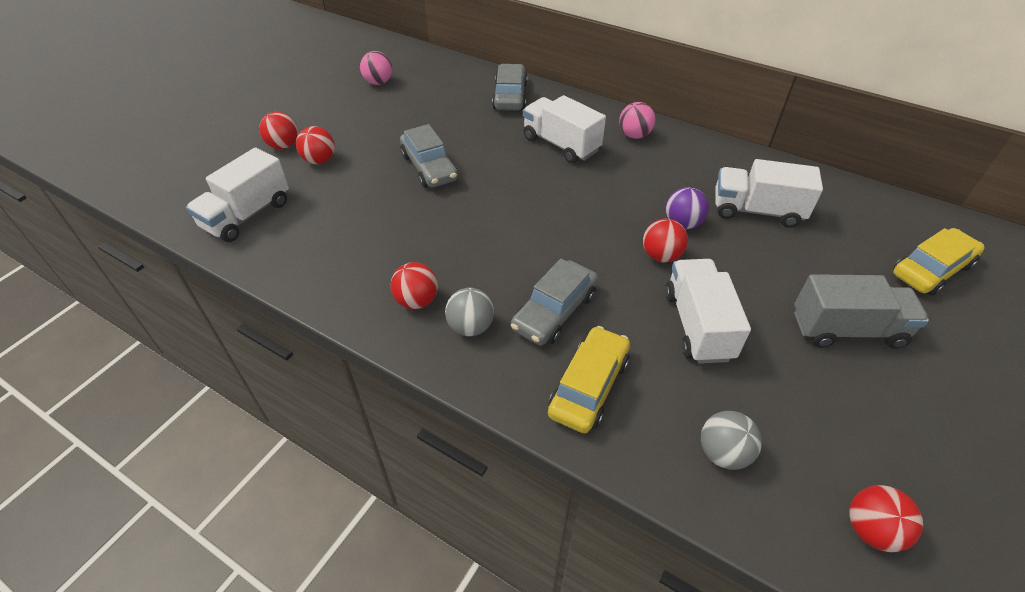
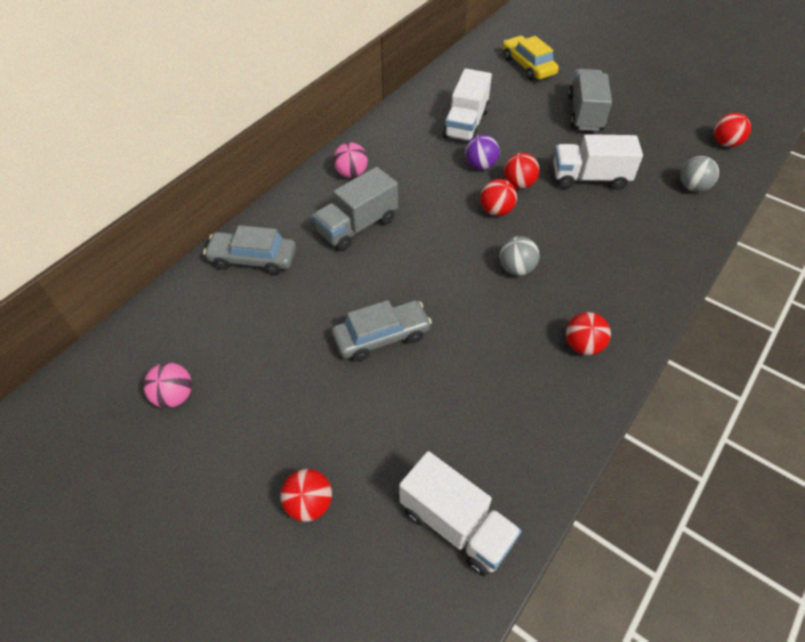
camera: 85 degrees left, 5 degrees up
(319, 160) = (351, 453): red ball -> red ball (496, 210)
(470, 327) = (608, 307): grey ball -> grey ball (516, 268)
(554, 311) = (585, 253): grey car -> none
(561, 144) = (357, 226): white truck -> grey truck
(589, 386) = (655, 242): yellow car -> none

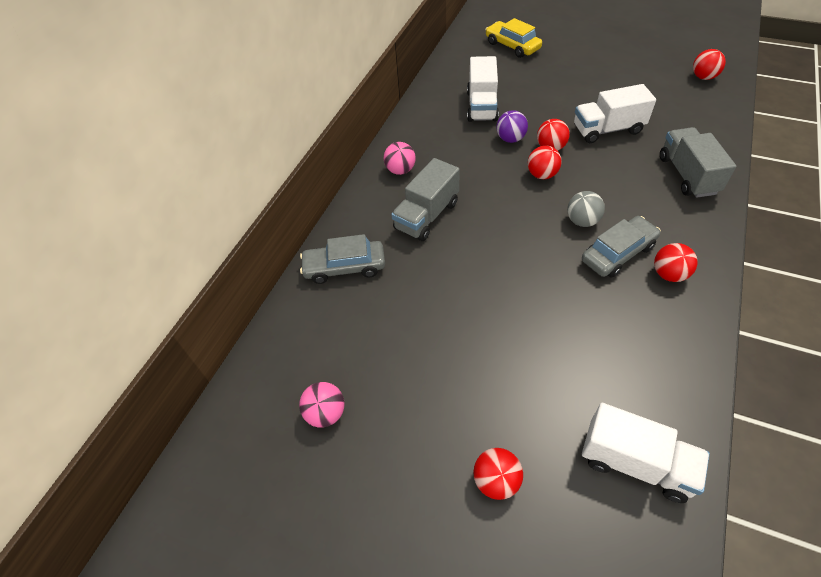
camera: 10 degrees left, 0 degrees up
(381, 337) = (493, 309): grey car -> grey car (618, 253)
(585, 113) = (578, 76): grey truck -> grey truck (687, 175)
(692, 187) = (695, 119): grey ball -> none

